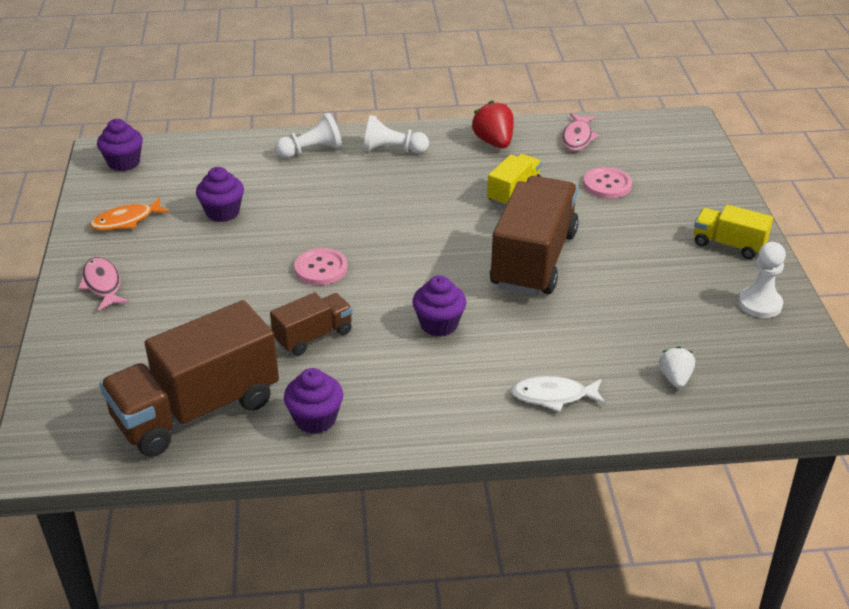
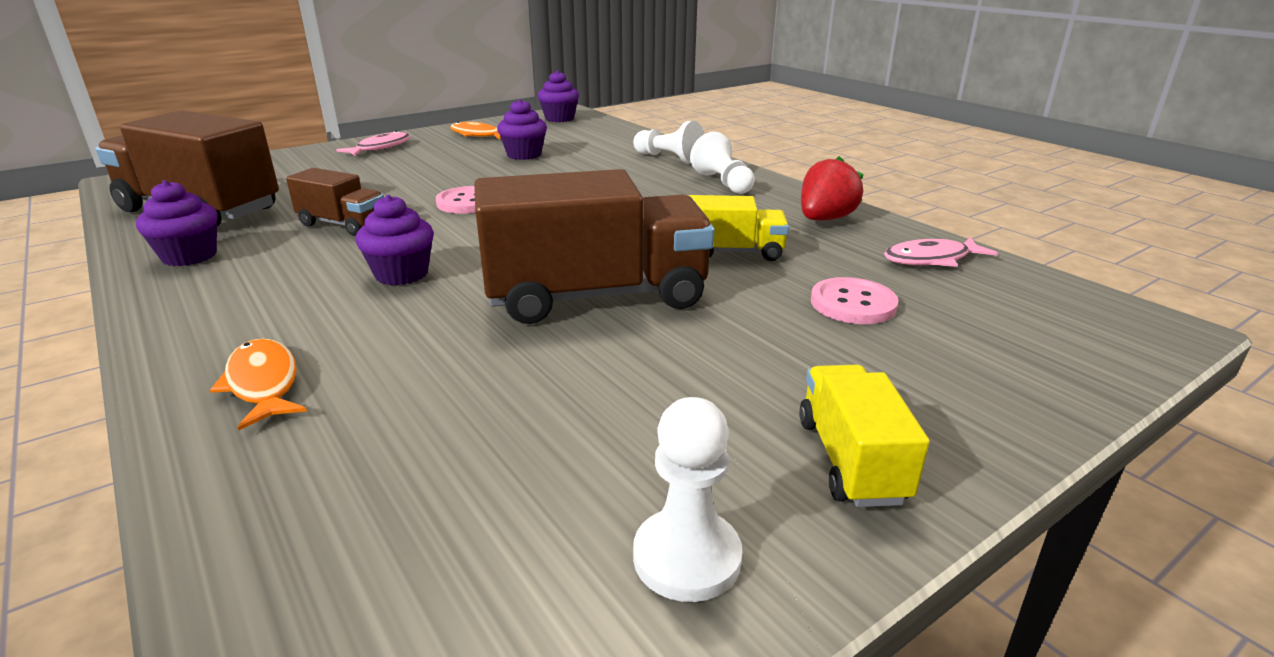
camera: 60 degrees right, 10 degrees down
(553, 396) = (263, 384): white fish -> orange fish
(675, 378) = (351, 496): white strawberry -> none

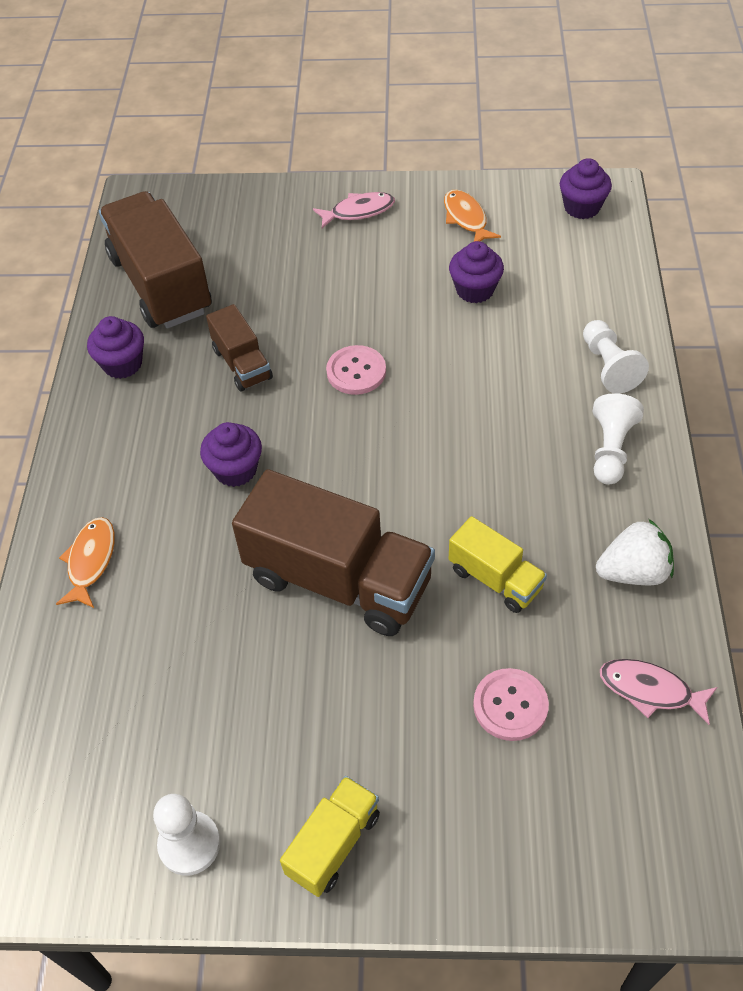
camera: 40 degrees right, 25 degrees up
(825, 219) = (633, 572): red strawberry -> white strawberry

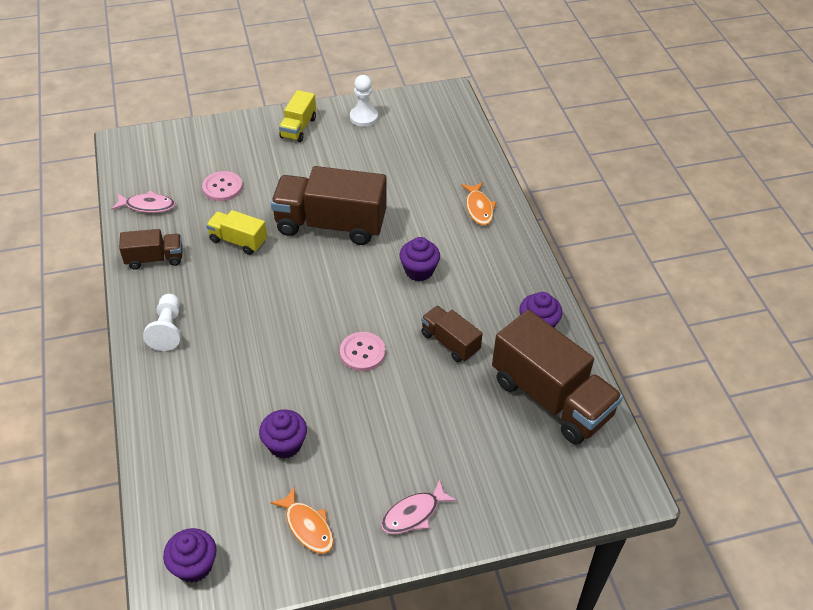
camera: 160 degrees right, 5 degrees down
(608, 366) = (168, 393): white pawn -> none
(633, 572) = (155, 259): white strawberry -> brown truck

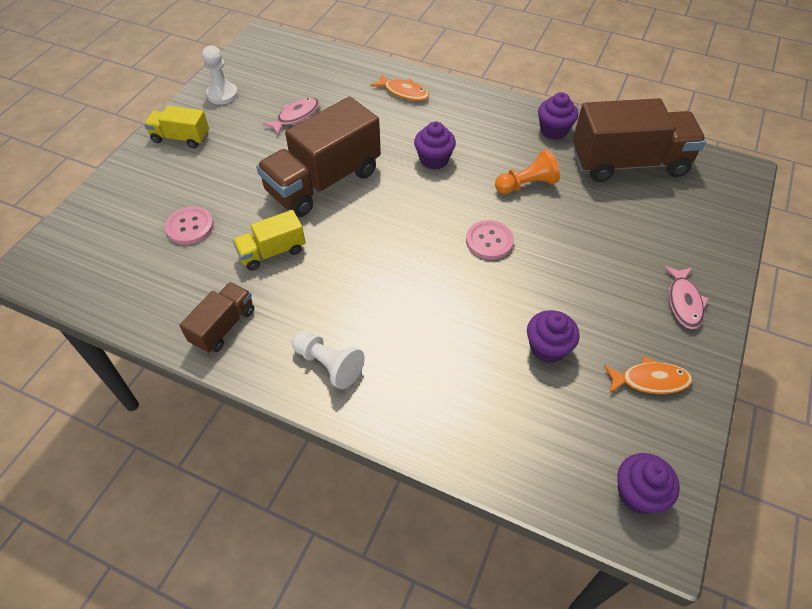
camera: 50 degrees left, 5 degrees up
(147, 206) = (144, 295): pink fish -> pink fish (296, 116)
(298, 128) = (181, 138): yellow truck -> yellow truck turned 135 degrees clockwise
(450, 342) = (526, 184): brown truck -> orange pawn

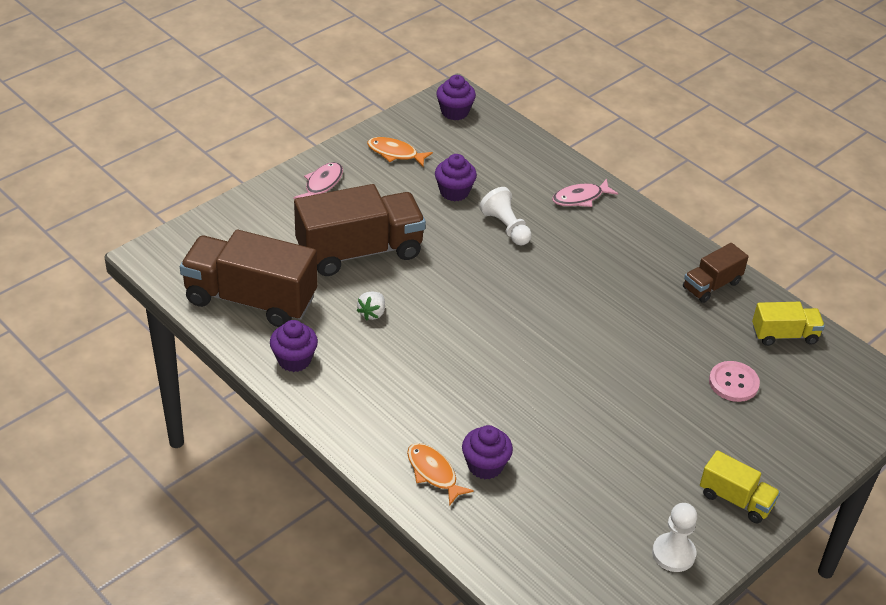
camera: 160 degrees left, 10 degrees down
(272, 252) = (655, 332): yellow truck -> yellow truck (784, 335)
(296, 116) = (585, 483): pink fish -> pink fish (580, 198)
(323, 181) = (581, 386): brown truck -> brown truck (359, 251)
(328, 364) = (630, 234): white pawn -> white pawn (506, 227)
(434, 160) = (449, 371): purple cupcake -> purple cupcake (485, 465)
(489, 241) = (446, 276): pink button -> none
(526, 184) = (372, 313): orange pawn -> white strawberry

